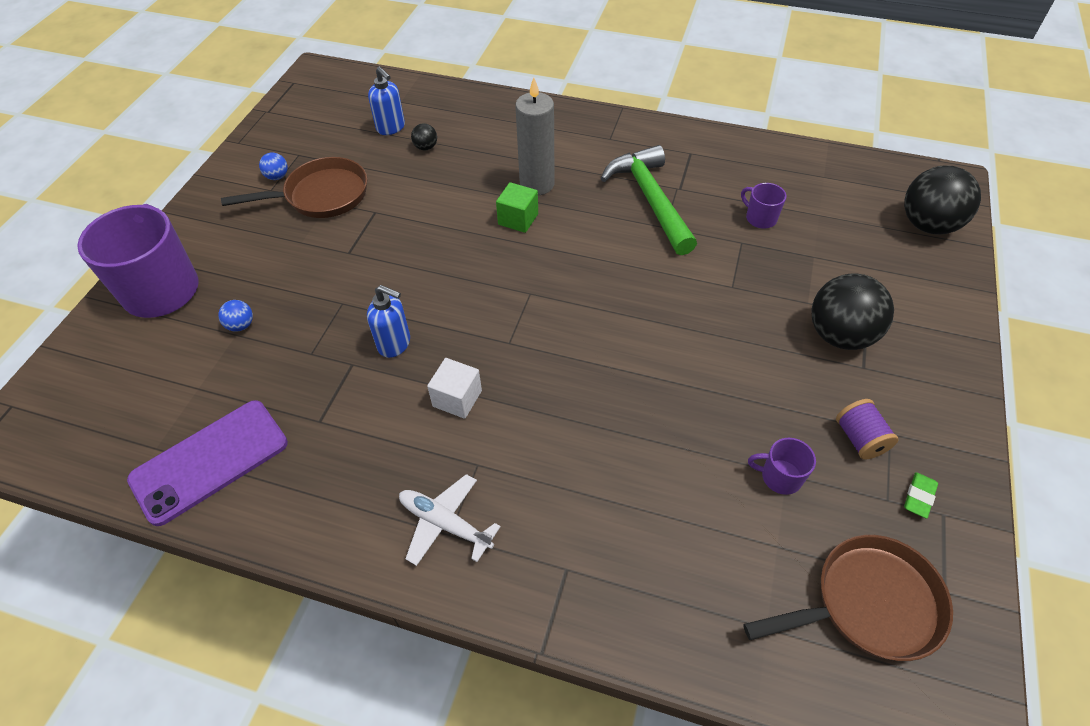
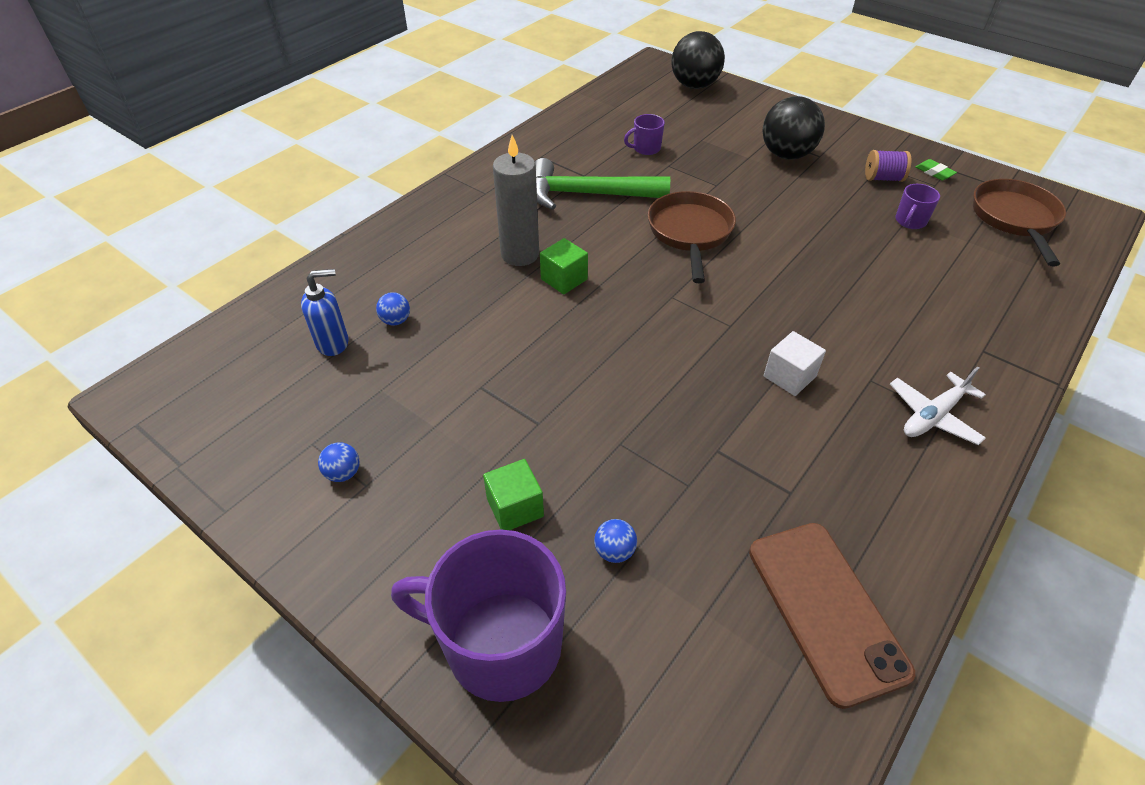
camera: 70 degrees left, 5 degrees down
(210, 461) = (825, 609): purple phone -> brown phone
(268, 264) = (515, 507): none -> green cube
(321, 195) = (417, 432): brown pan -> brown pan (690, 233)
(395, 344) = (701, 409): blue soap dispenser -> none
(426, 147) = (396, 321): black ball -> blue ball

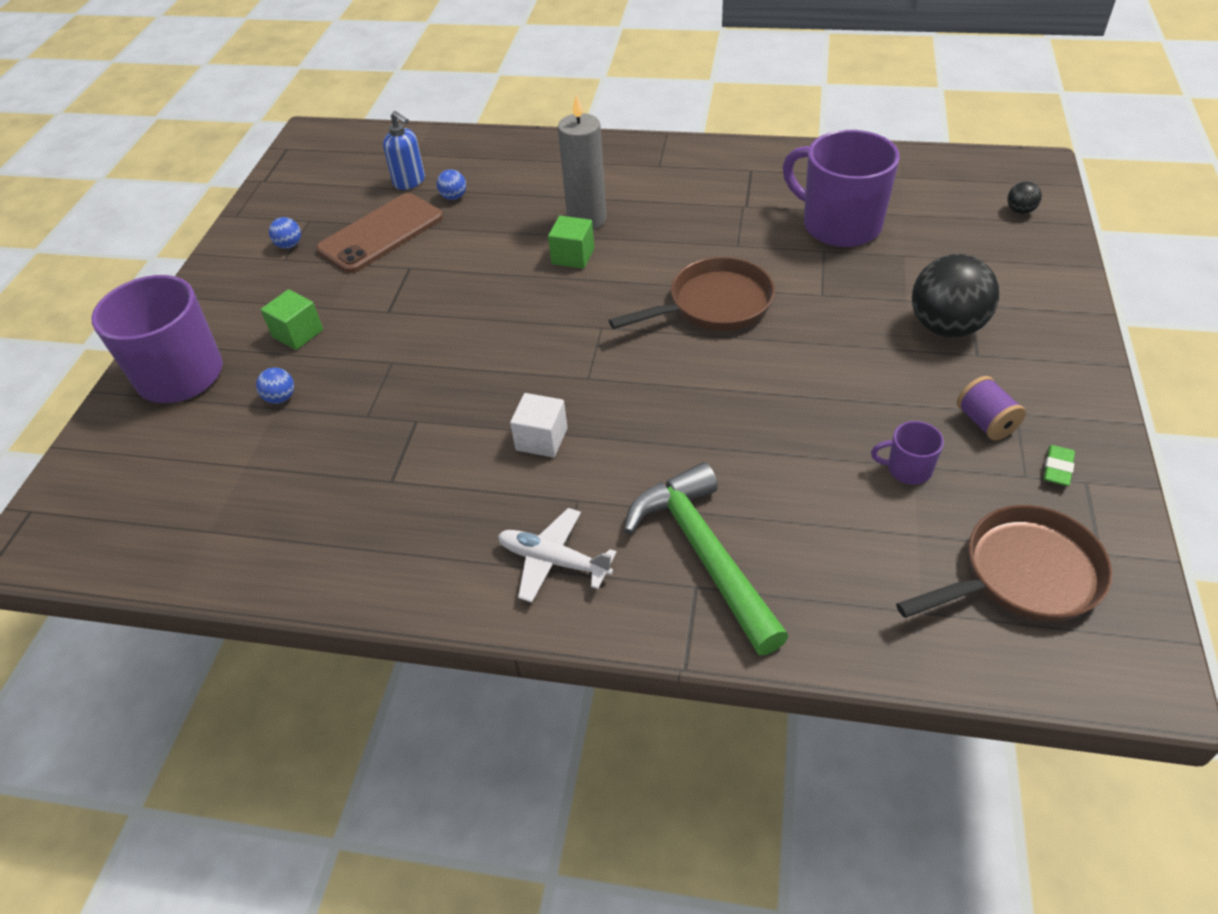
camera: 65 degrees right, 0 degrees up
(588, 194) = (715, 220): green hammer -> green hammer (704, 554)
(646, 148) = (839, 225): purple mug -> purple mug, size x2.28
(694, 86) = (1020, 211): black ball -> black ball, size x0.44
(825, 609) = (275, 535): brown phone -> brown phone (381, 233)

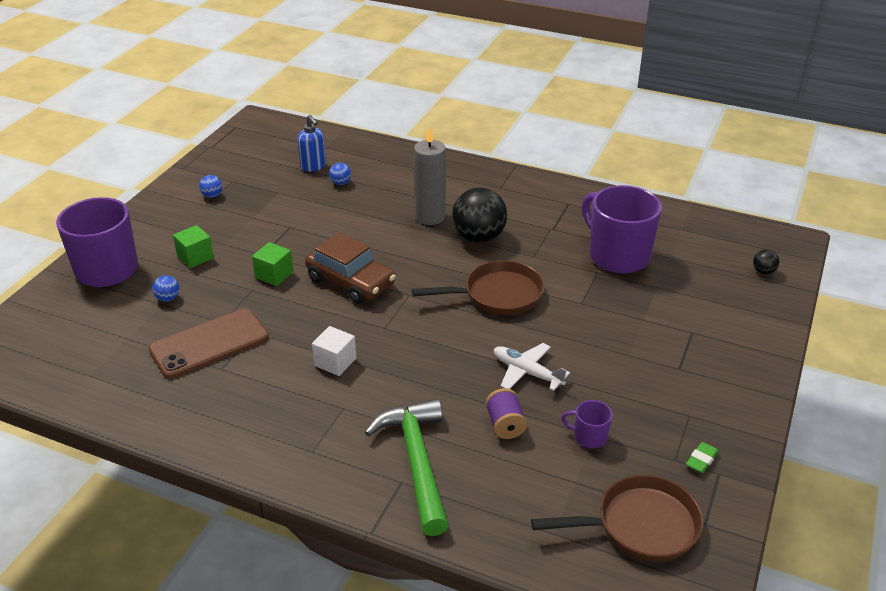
camera: 10 degrees right, 10 degrees down
(381, 233) = (279, 199): brown phone -> brown phone (209, 343)
(519, 325) = (351, 282): none -> brown car
(553, 561) = (310, 443): white plane -> white plane (526, 372)
(573, 256) = (409, 241): green cube -> green cube (274, 275)
(946, 327) = (664, 344): black ball -> black ball (478, 237)
(985, 422) = (662, 417): purple spool -> purple spool (505, 425)

